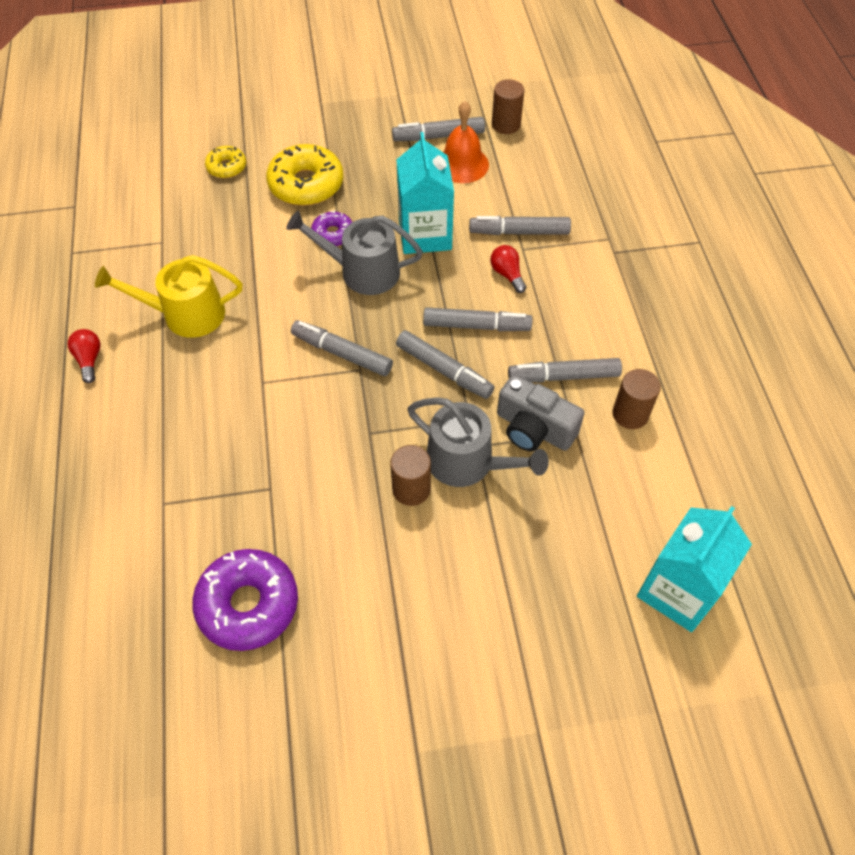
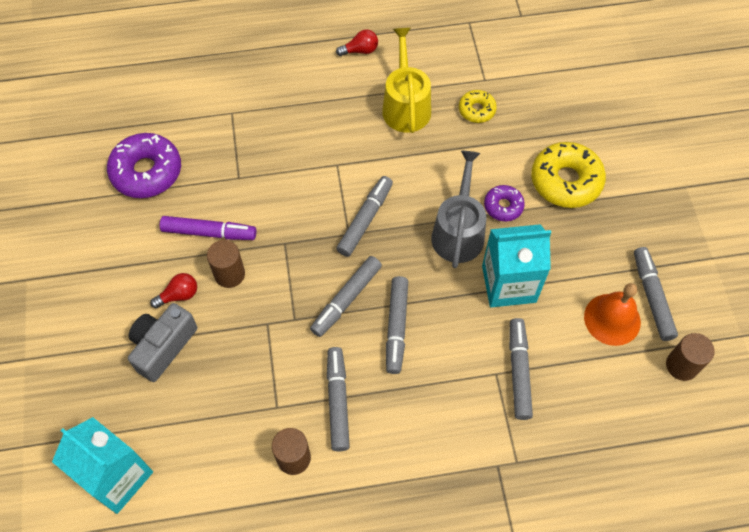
camera: 90 degrees right, 5 degrees up
(226, 167) = (581, 116): yellow donut -> yellow donut (476, 110)
(351, 516) = (209, 232): none -> purple marker
(467, 462) = (251, 316): grey watering can -> none
(507, 274) = (461, 357): red light bulb -> red light bulb (179, 295)
(534, 429) = (282, 371): grey camera -> grey camera (163, 346)

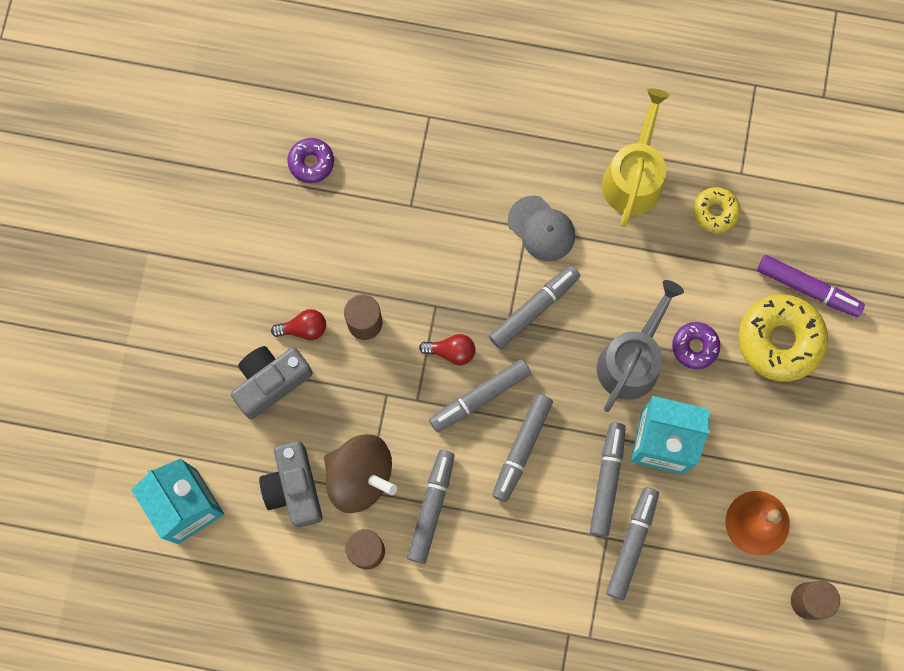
camera: 20 degrees right, 15 degrees up
(146, 172) = (311, 163): purple donut -> purple donut, size x0.54
(209, 232) = (358, 264): purple marker -> purple marker (808, 288)
(210, 427) = (294, 488): none -> grey camera
(266, 397) = (360, 476): none -> brown spinning top
(349, 162) = (541, 229): none -> grey cap
(360, 50) = (608, 81): red light bulb -> red light bulb (451, 351)
(652, 297) = (813, 513): grey marker -> grey marker (607, 480)

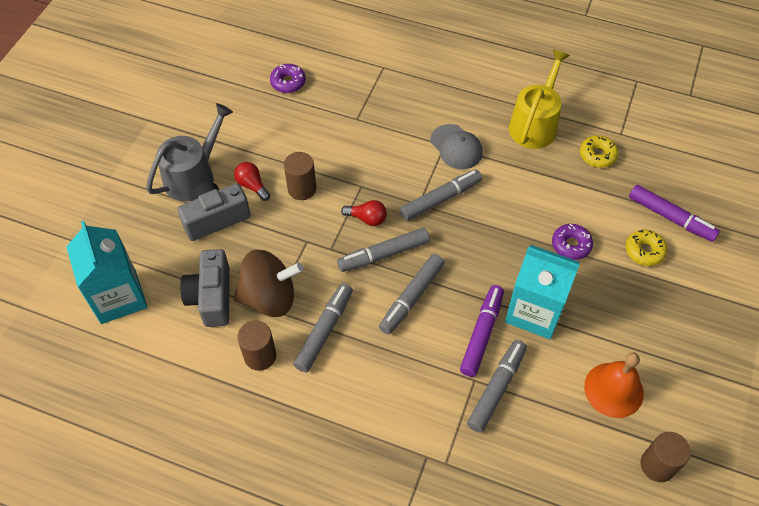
camera: 10 degrees right, 20 degrees down
(304, 328) = (252, 186): red light bulb -> red light bulb turned 135 degrees counterclockwise
(360, 476) = (269, 297): brown spinning top -> brown spinning top turned 45 degrees counterclockwise
(607, 480) = (481, 334): grey marker -> purple marker
(632, 360) = (516, 247): grey watering can -> grey watering can (193, 176)
(780, 340) = (644, 251): yellow donut -> yellow donut, size x0.54

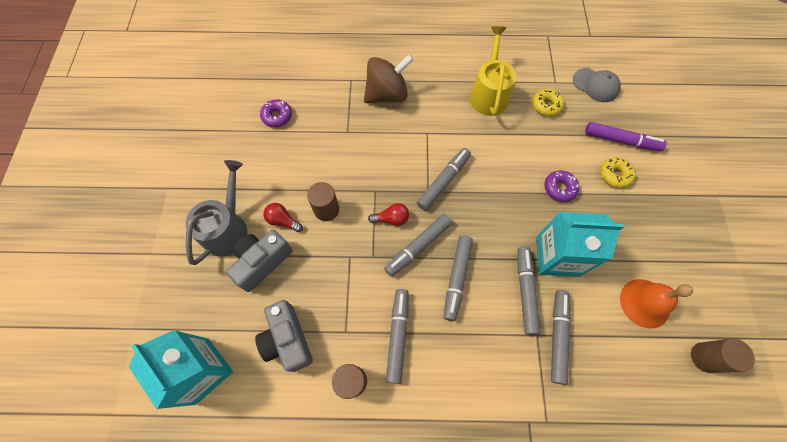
camera: 20 degrees left, 10 degrees up
(269, 297) = (338, 321): brown spinning top -> brown spinning top (387, 94)
(456, 147) = (437, 132): grey cap -> grey cap (595, 85)
(481, 334) = (525, 291): purple marker -> grey marker

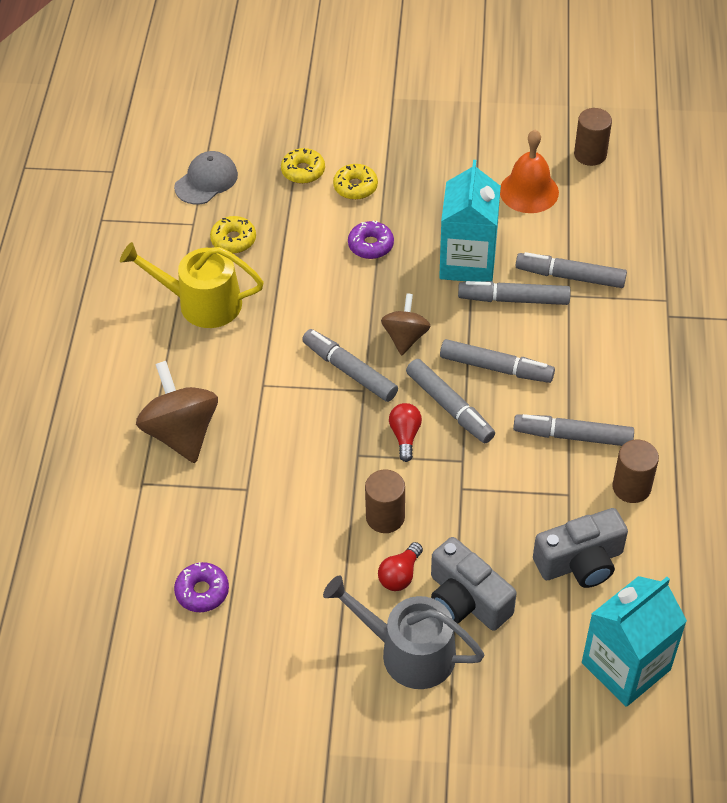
camera: 85 degrees left, 15 degrees down
(477, 215) = (405, 337): none -> brown spinning top
(621, 140) = (303, 171): purple marker -> yellow donut

